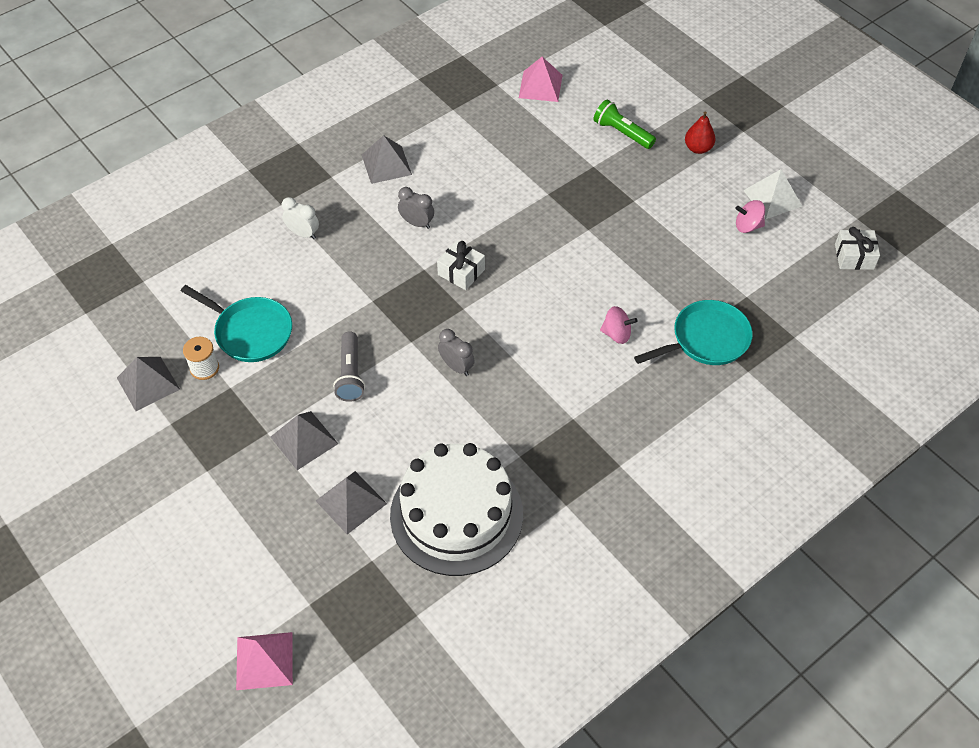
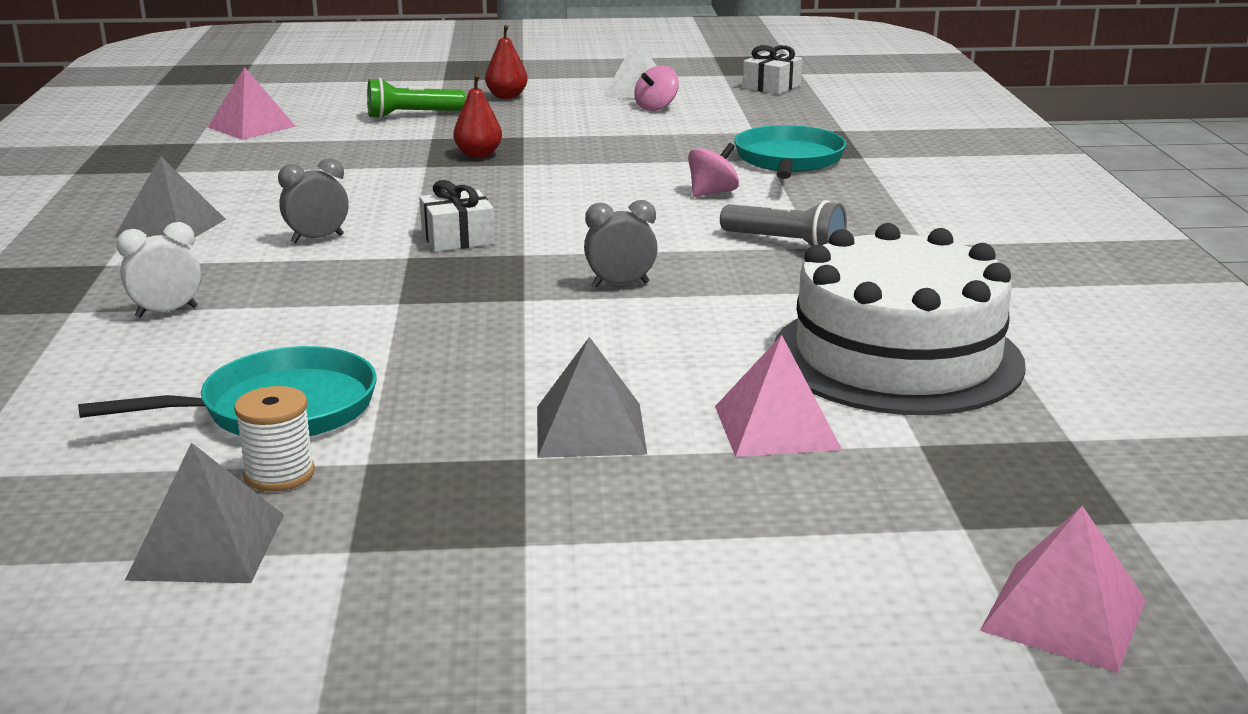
camera: 55 degrees left, 30 degrees down
(350, 374) = (513, 356): grey flashlight -> grey flashlight (785, 244)
(351, 502) = (776, 427): grey pyramid -> pink pyramid
(584, 203) = (478, 155): none -> red pear

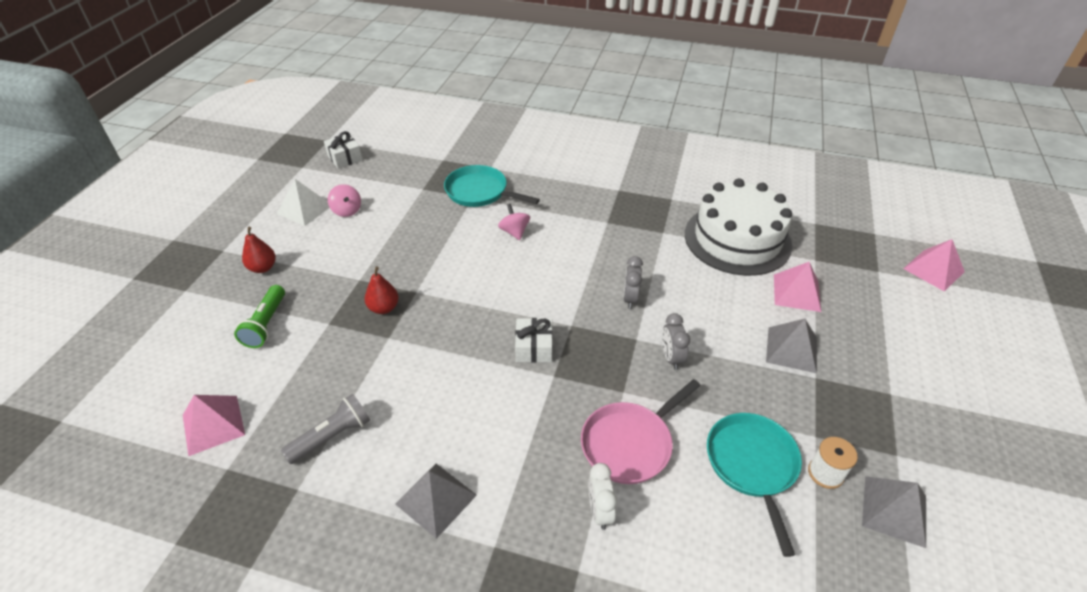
camera: 70 degrees left, 20 degrees up
(294, 317) = (630, 443): none -> pink pan
(317, 239) = (502, 415): grey clock -> grey clock (671, 358)
(785, 244) = (599, 230): grey flashlight -> grey flashlight (332, 436)

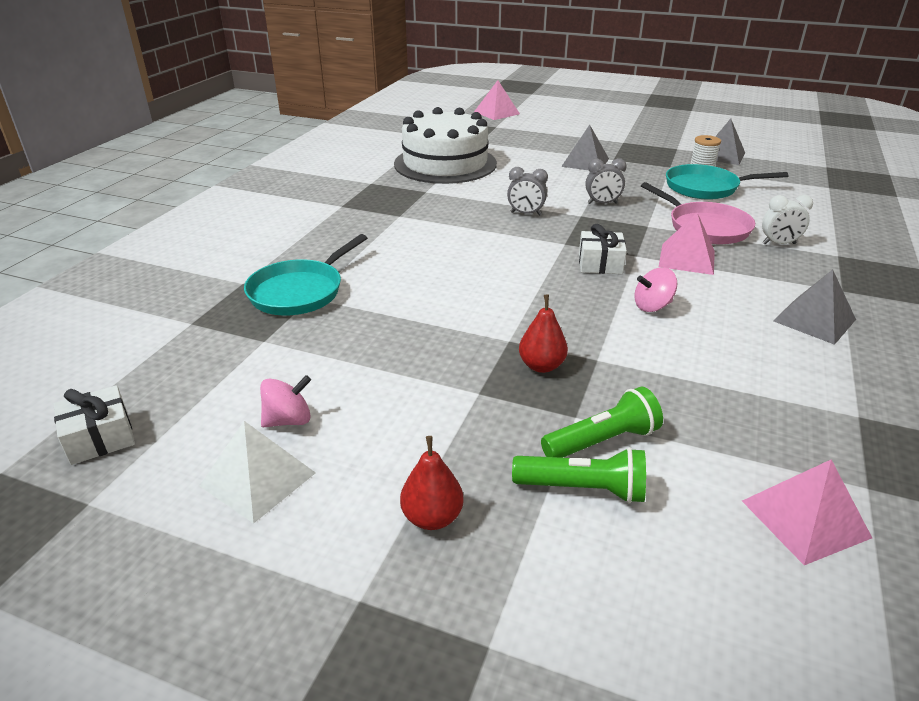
camera: 85 degrees left, 10 degrees down
(303, 335) = (602, 441): none -> green flashlight
(332, 436) = (772, 395): grey flashlight -> none
(514, 232) = (400, 269): pink spinning top -> pink spinning top (652, 306)
(796, 292) = (519, 153): pink pyramid -> pink pyramid (687, 258)

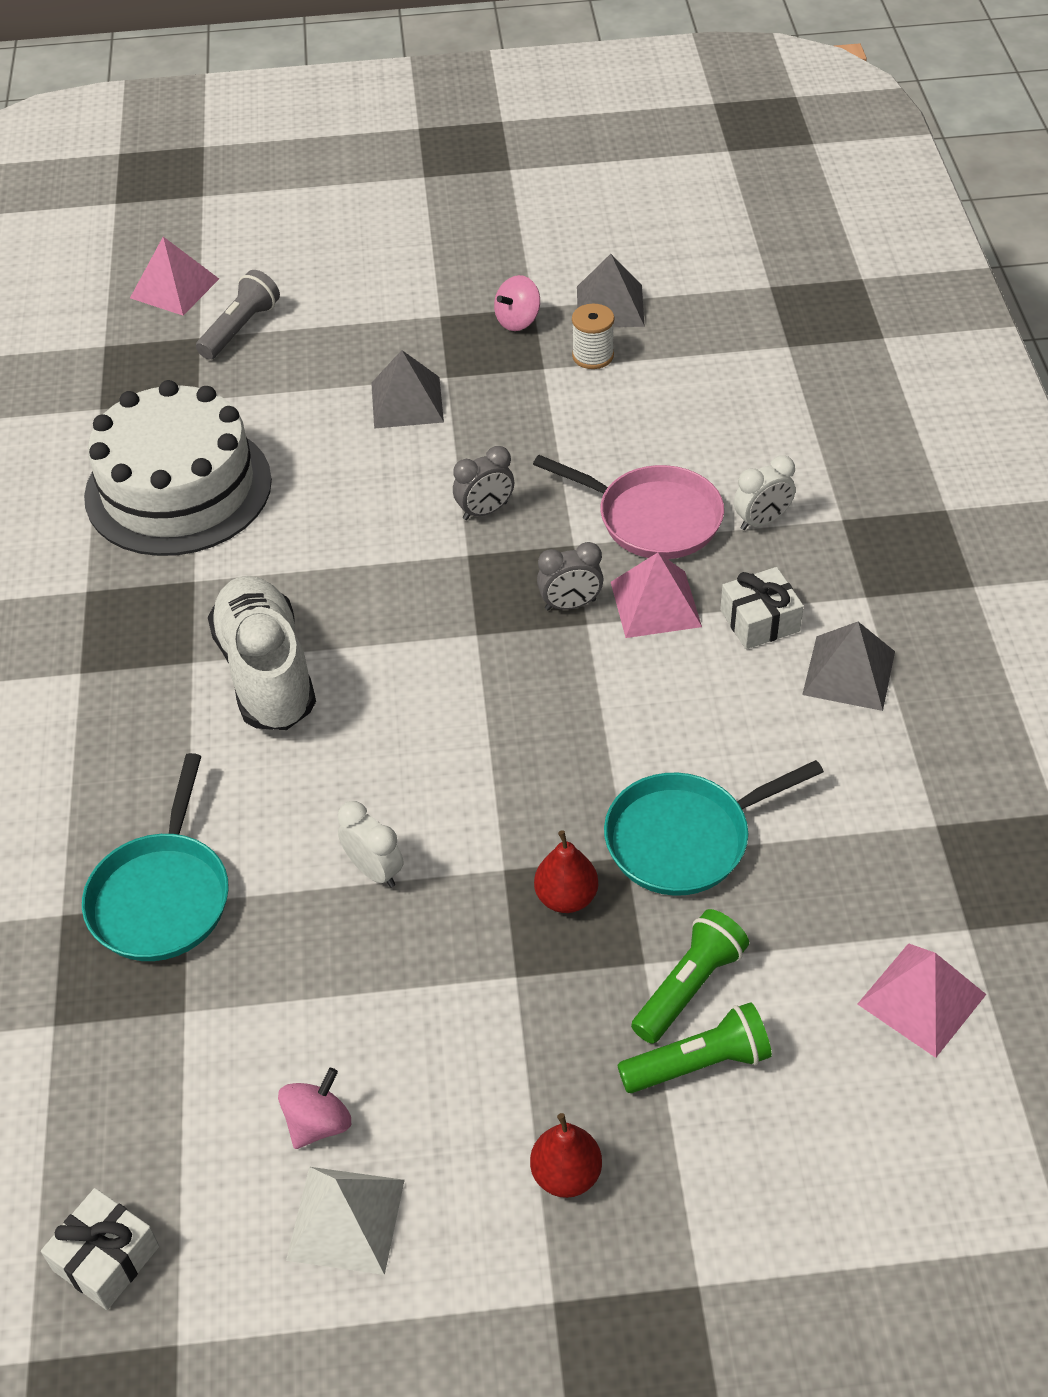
camera: 25 degrees left, 15 degrees up
(427, 317) = (374, 870): none -> white clock
(434, 228) = (266, 672): none -> white shoe
(518, 128) = (240, 329): none -> grey flashlight
(526, 214) = (384, 582): grey clock -> grey clock (570, 604)
(600, 264) = (546, 662): white gift -> white gift (759, 620)
(652, 306) = (650, 726): pink spinning top -> pink spinning top (518, 321)
(705, 188) = (618, 411): turquoise pan -> turquoise pan (684, 838)

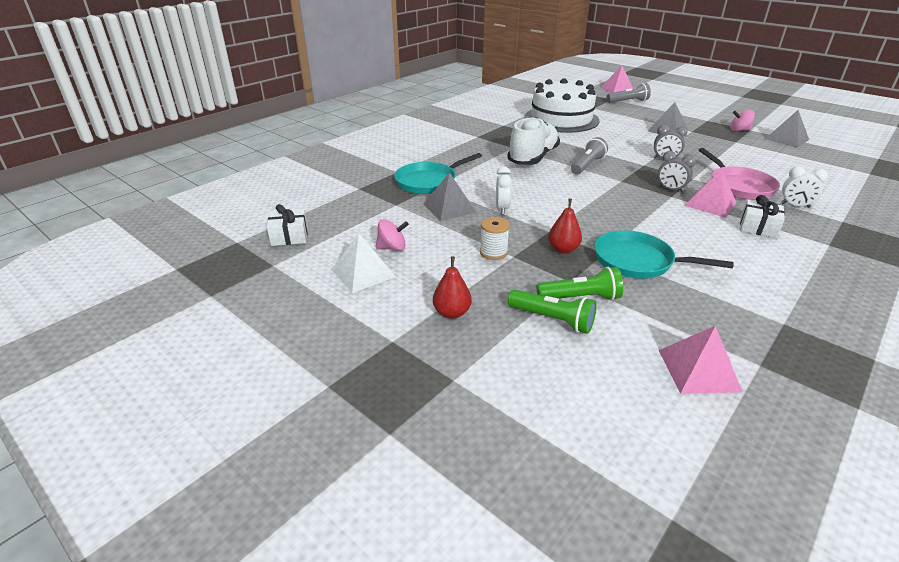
camera: 45 degrees right, 15 degrees down
(381, 626) = (587, 165): none -> grey flashlight
(593, 356) = (762, 146): white spool -> white spool (493, 252)
(849, 672) = (790, 259): grey pyramid -> grey pyramid (449, 208)

